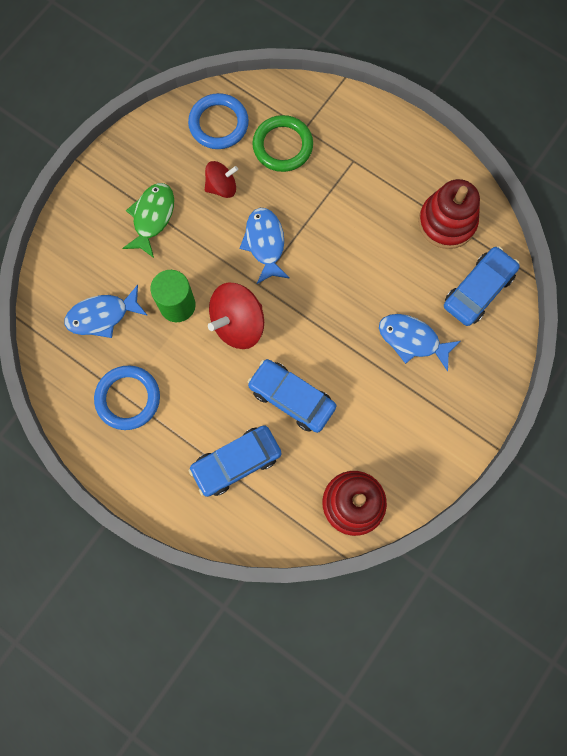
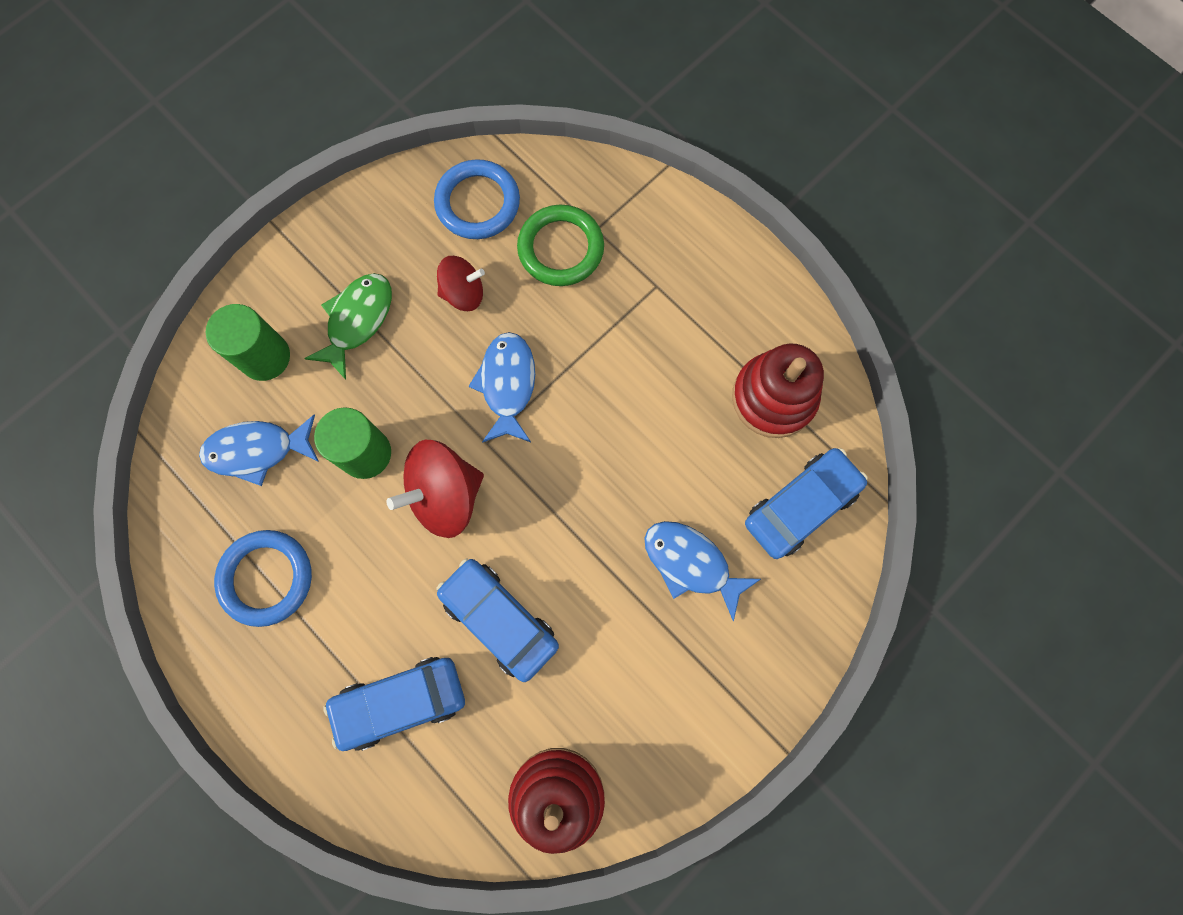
camera: 10 degrees right, 0 degrees up
(93, 252) = (265, 357): none -> green cylinder

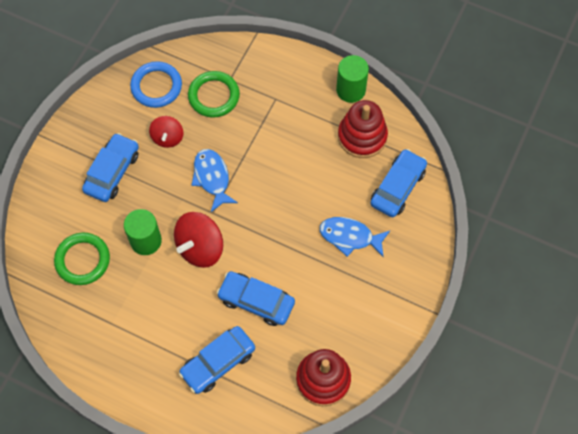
camera: 20 degrees left, 10 degrees down
(257, 450) = (82, 260): blue fish -> green ring
(265, 357) = (66, 209): green cylinder -> green cylinder (350, 90)
(266, 578) = (116, 325): blue ring -> none
(357, 321) = (112, 172): green fish -> blue car
(463, 293) = (167, 137): red spinning top -> red spinning top turned 120 degrees clockwise

